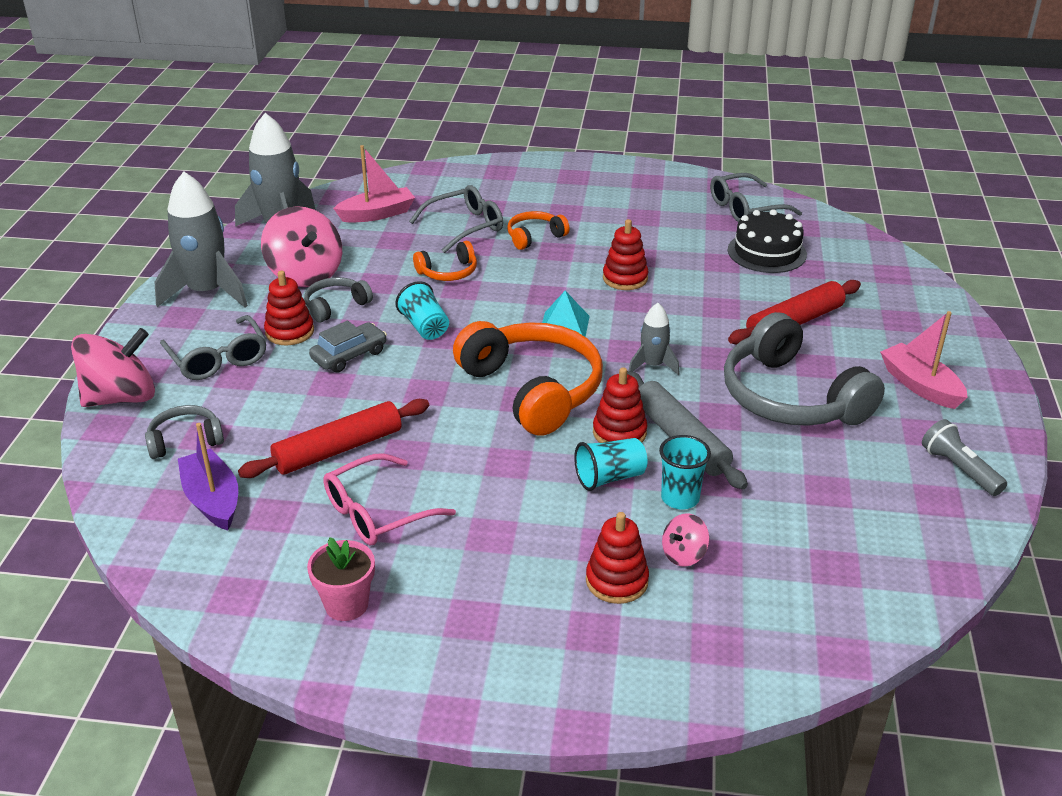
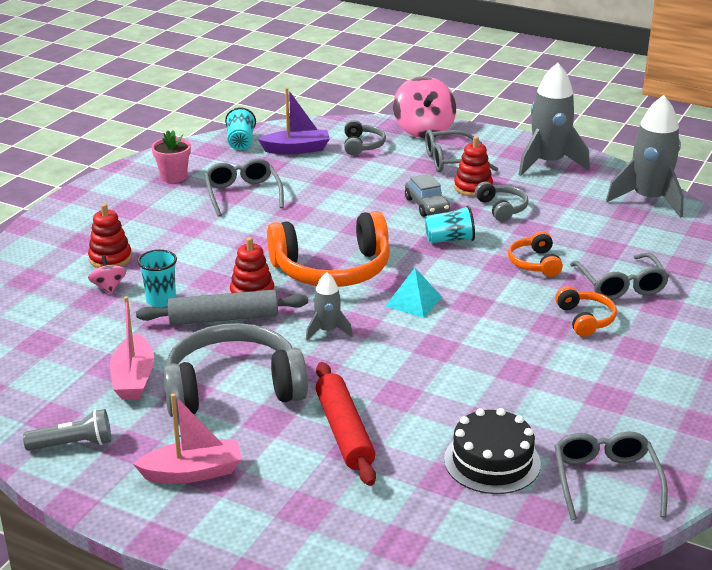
camera: 110 degrees right, 5 degrees down
(305, 274) = (560, 202): pink spinning top -> none
(338, 449) = (316, 189): red rolling pin -> none
(377, 214) = (661, 245): pink boat -> pink boat (133, 378)
(377, 512) = (243, 194): pink glasses -> grey glasses
(610, 477) = (206, 278): turquoise cup -> turquoise cup (240, 142)
(625, 278) = (479, 352): red stacking toy -> none

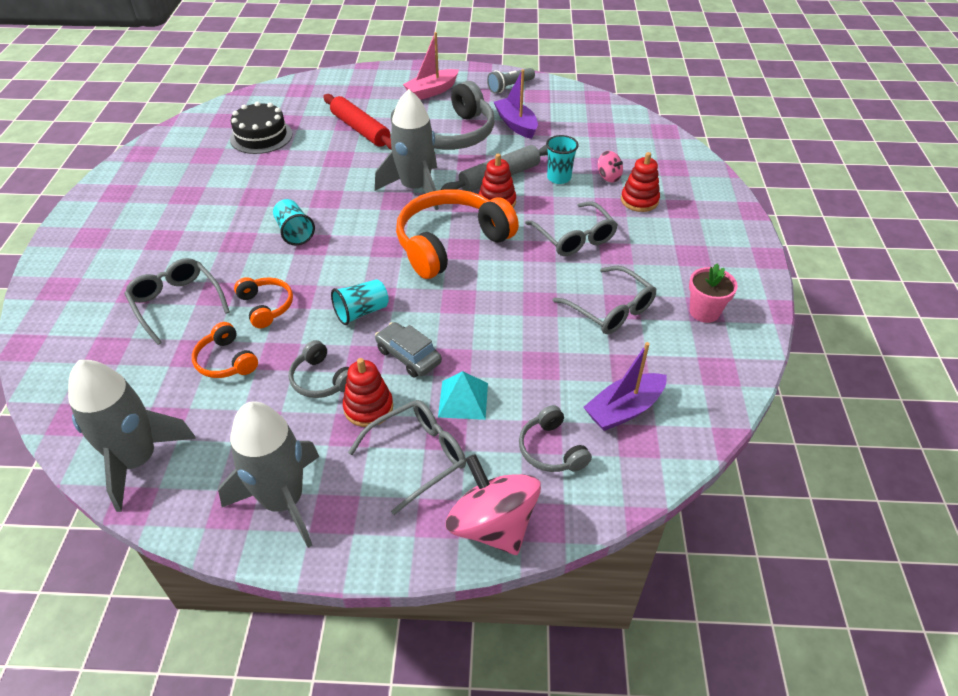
camera: 155 degrees right, 15 degrees up
(133, 378) = (516, 124): pink boat -> purple boat
(240, 142) = (701, 400): turquoise cup -> turquoise cup (294, 232)
(327, 330) = (416, 188): grey rocket -> grey rocket, size x1.94
(413, 301) = (363, 232): turquoise pyramid -> turquoise pyramid (463, 400)
(585, 319) = (209, 255): orange headphones -> orange headphones (226, 361)
(605, 481) = (187, 143): grey glasses -> grey glasses (574, 237)

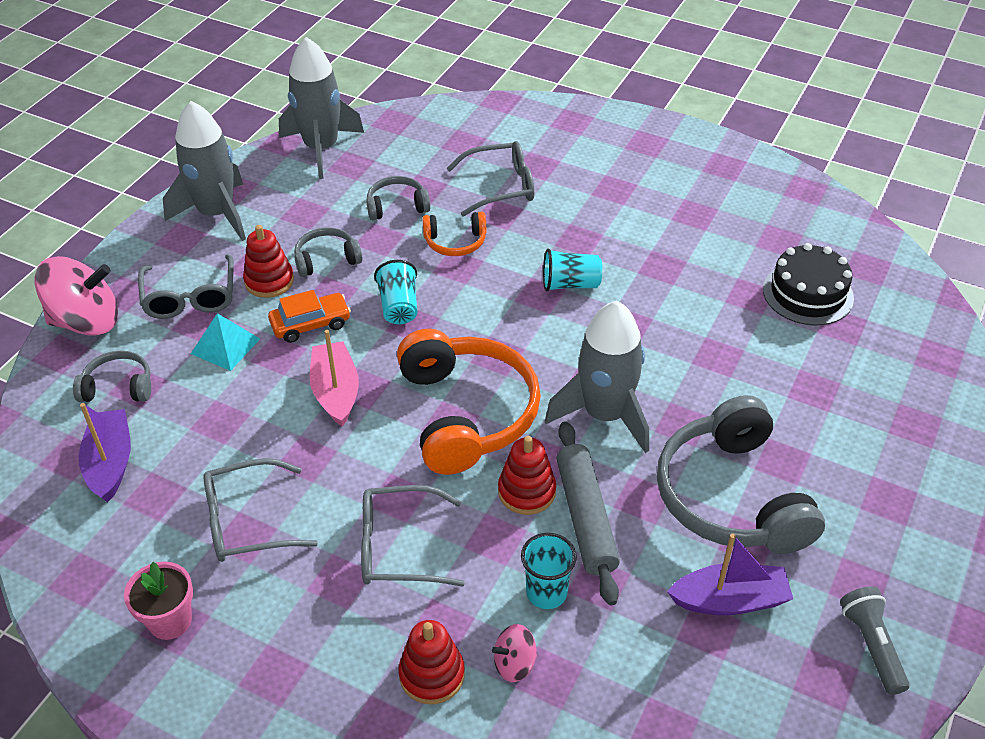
camera: 115 degrees right, 0 degrees up
(226, 361) = (397, 206): orange headphones -> grey headphones
(360, 129) = (789, 397): red rolling pin -> none
(408, 356) = (310, 324): grey car -> orange car
(432, 91) = (888, 520): pink boat -> pink boat (336, 392)

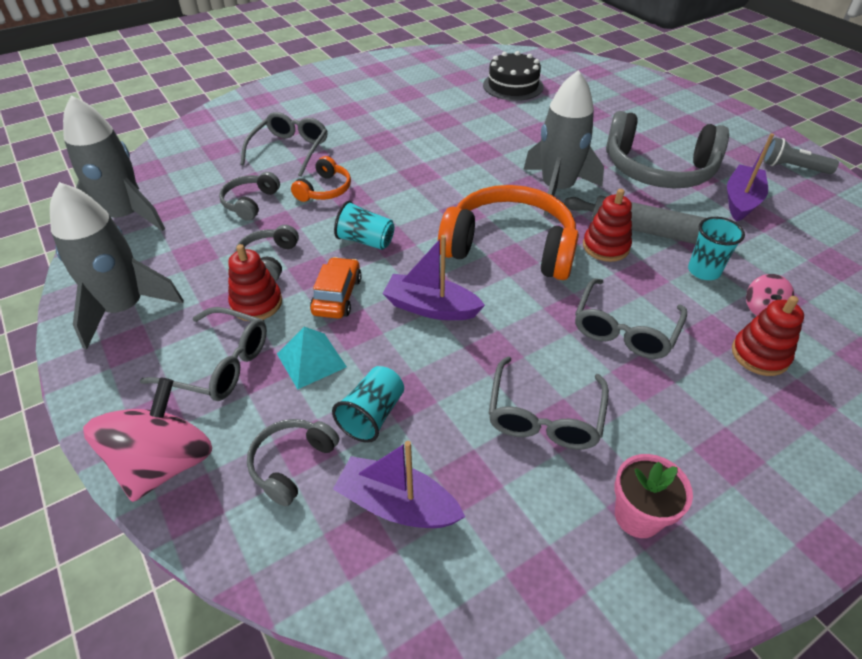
camera: 60 degrees left, 0 degrees up
(336, 392) = (431, 307): pink boat -> purple boat
(570, 284) = (422, 158): turquoise cup -> turquoise cup (372, 415)

